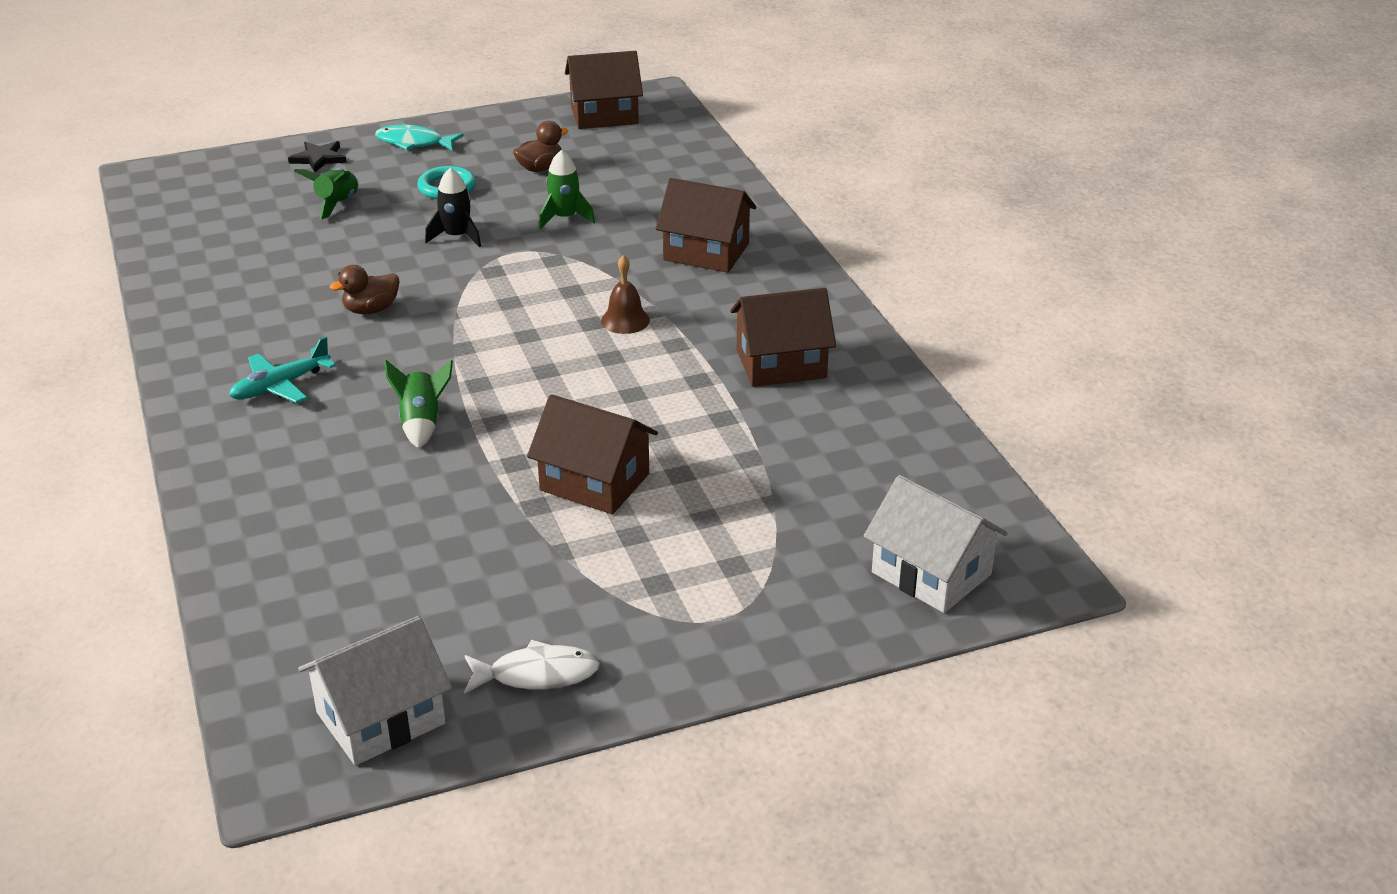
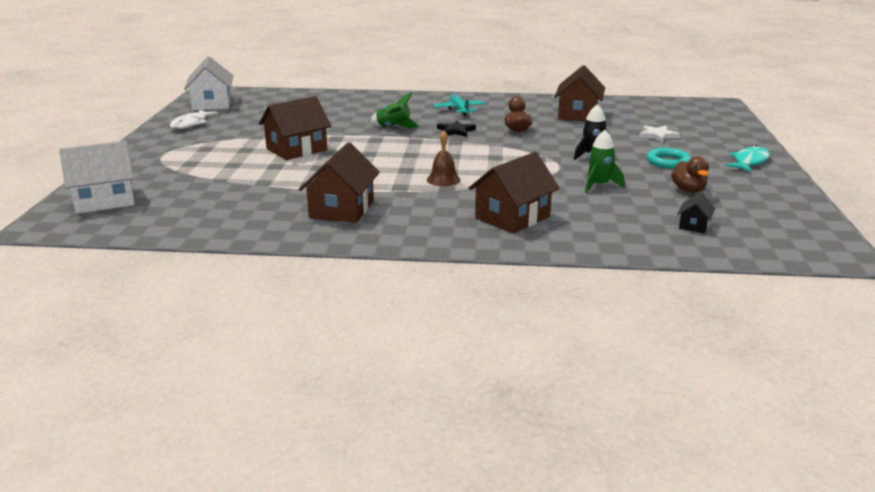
camera: 115 degrees right, 10 degrees down
(319, 158) = (730, 137): black star -> black star (455, 131)
(337, 204) = (657, 135): green rocket -> white star
(604, 115) = (792, 227): brown house -> brown house (578, 115)
(641, 158) = (694, 225): none -> black house

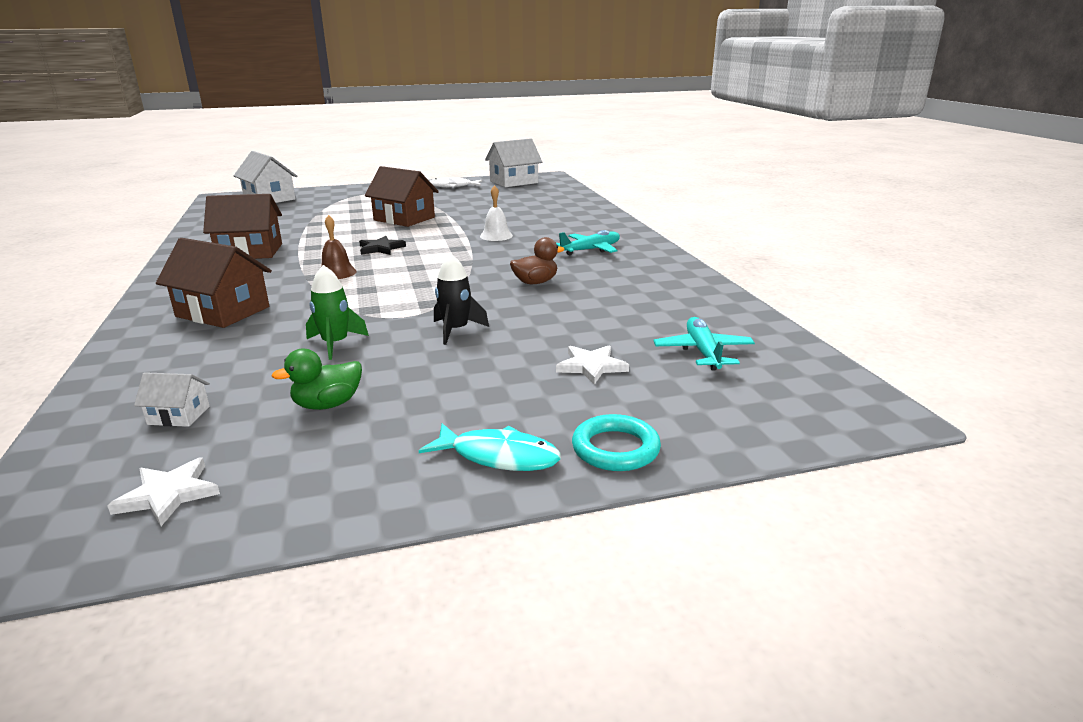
camera: 70 degrees right, 0 degrees up
(393, 127) = (496, 236): green rocket -> white bell
(455, 131) = (506, 258): black star -> black star (381, 248)
(578, 115) = (644, 306): brown house -> none
(648, 115) = (703, 352): none -> turquoise plane
(668, 162) = (458, 382): turquoise ring -> turquoise ring (615, 448)
(688, 190) = (327, 404): brown duck -> green duck
(694, 225) = (179, 415): black house -> white house
(782, 224) = (168, 494): none -> white star

